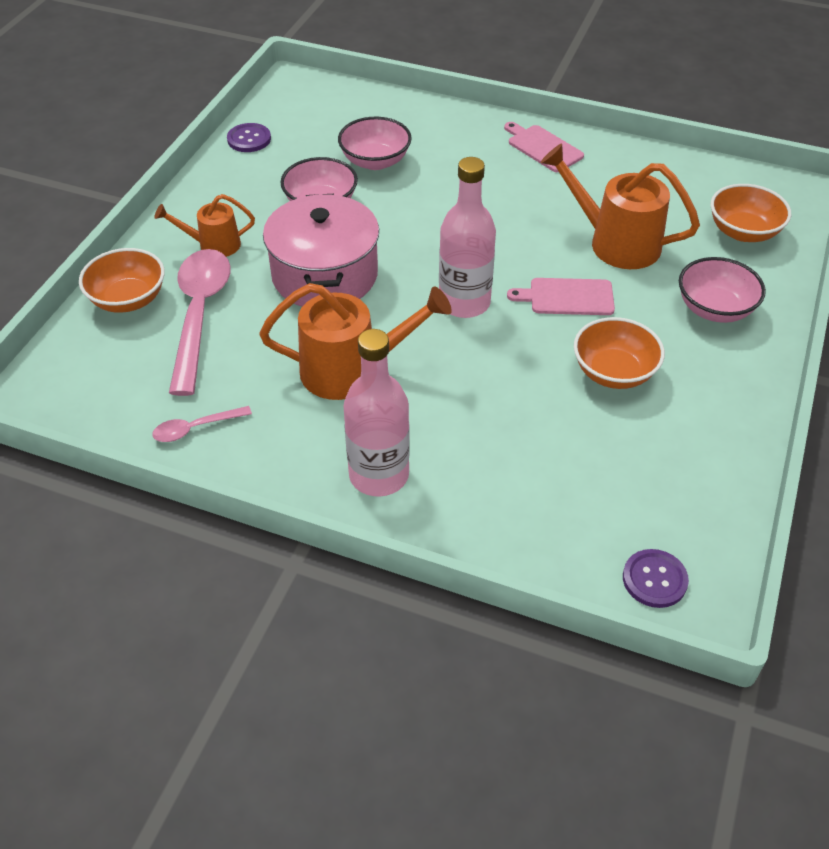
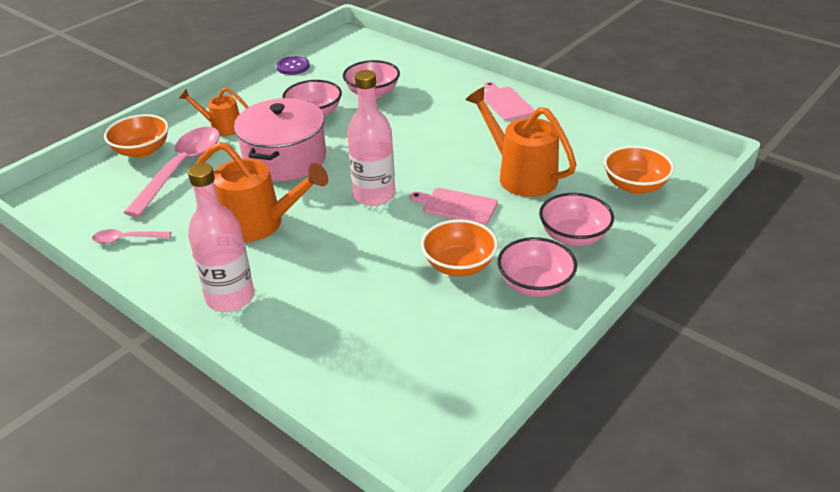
camera: 20 degrees right, 10 degrees down
(654, 579) = (391, 423): purple button -> none
(707, 377) = (535, 284): none -> pink bowl

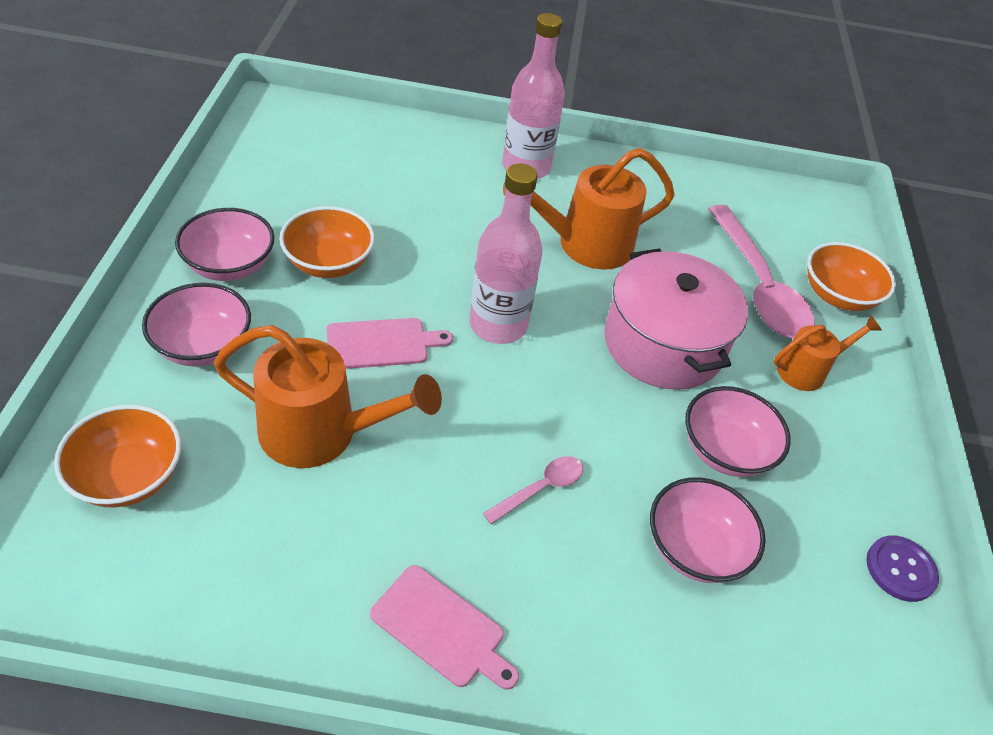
camera: 140 degrees right, 10 degrees up
(126, 239) = (688, 189): pink spoon -> pink spoon (540, 488)

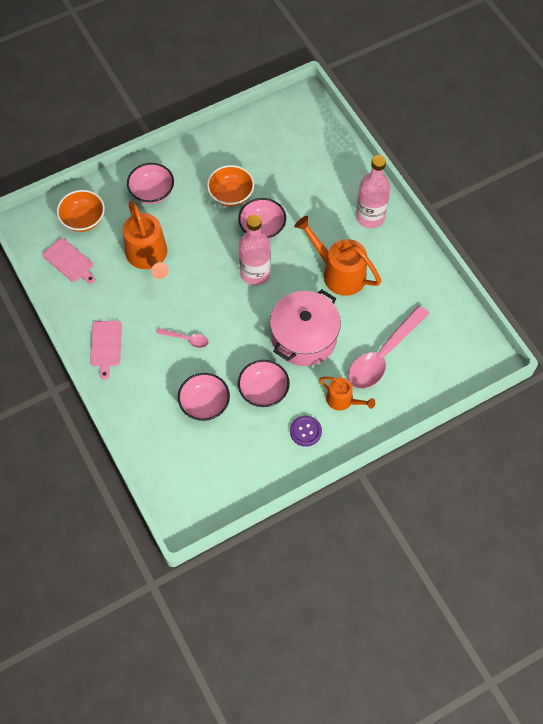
camera: 60 degrees right, 15 degrees up
(230, 265) = (197, 166): pink bowl -> pink bowl (262, 228)
(381, 343) = (206, 243): pink cutting board -> pink cutting board (69, 261)
(837, 295) = (411, 391): orange bowl -> none
(900, 569) = (258, 480): purple button -> purple button (305, 431)

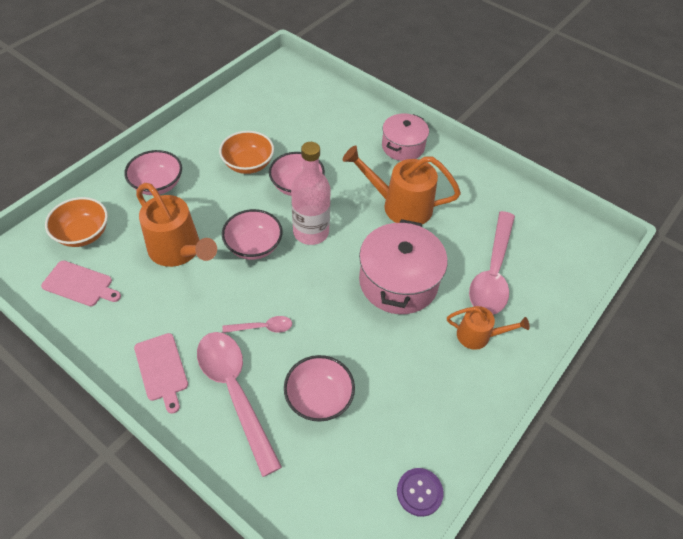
camera: 25 degrees left, 10 degrees down
(149, 379) = (234, 392): none -> pink spoon
(263, 391) = (383, 356): pink bowl -> pink bowl (253, 246)
(305, 431) = (456, 387): purple button -> purple button (419, 492)
(370, 217) = (403, 146): pink bottle -> pink pot

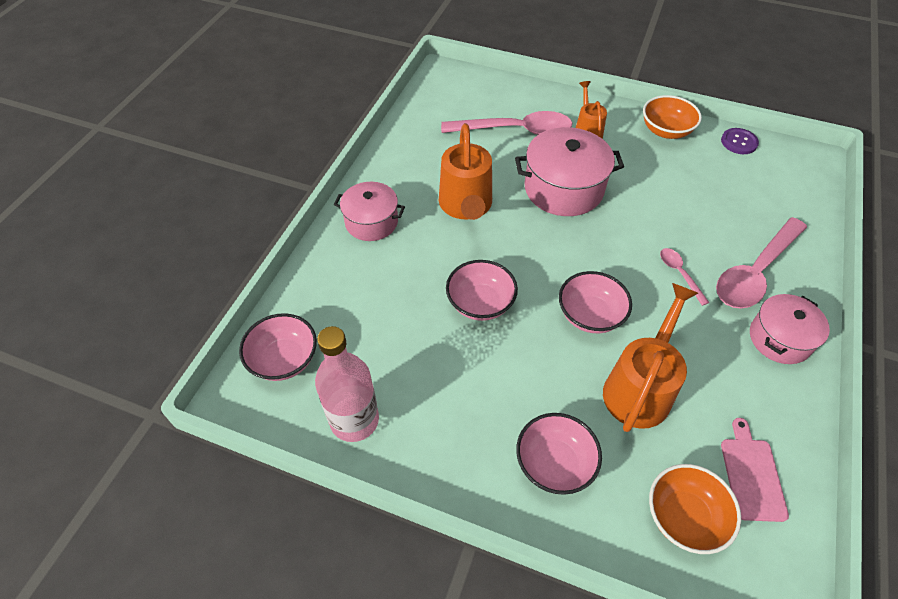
camera: 105 degrees left, 0 degrees up
(162, 369) = (779, 338): pink cutting board -> pink pot
(248, 164) = (467, 367): orange bowl -> orange bowl (666, 131)
(311, 232) = (542, 270): pink bottle -> pink bottle (354, 420)
(319, 398) = (715, 214): pink bowl -> pink bowl (284, 359)

